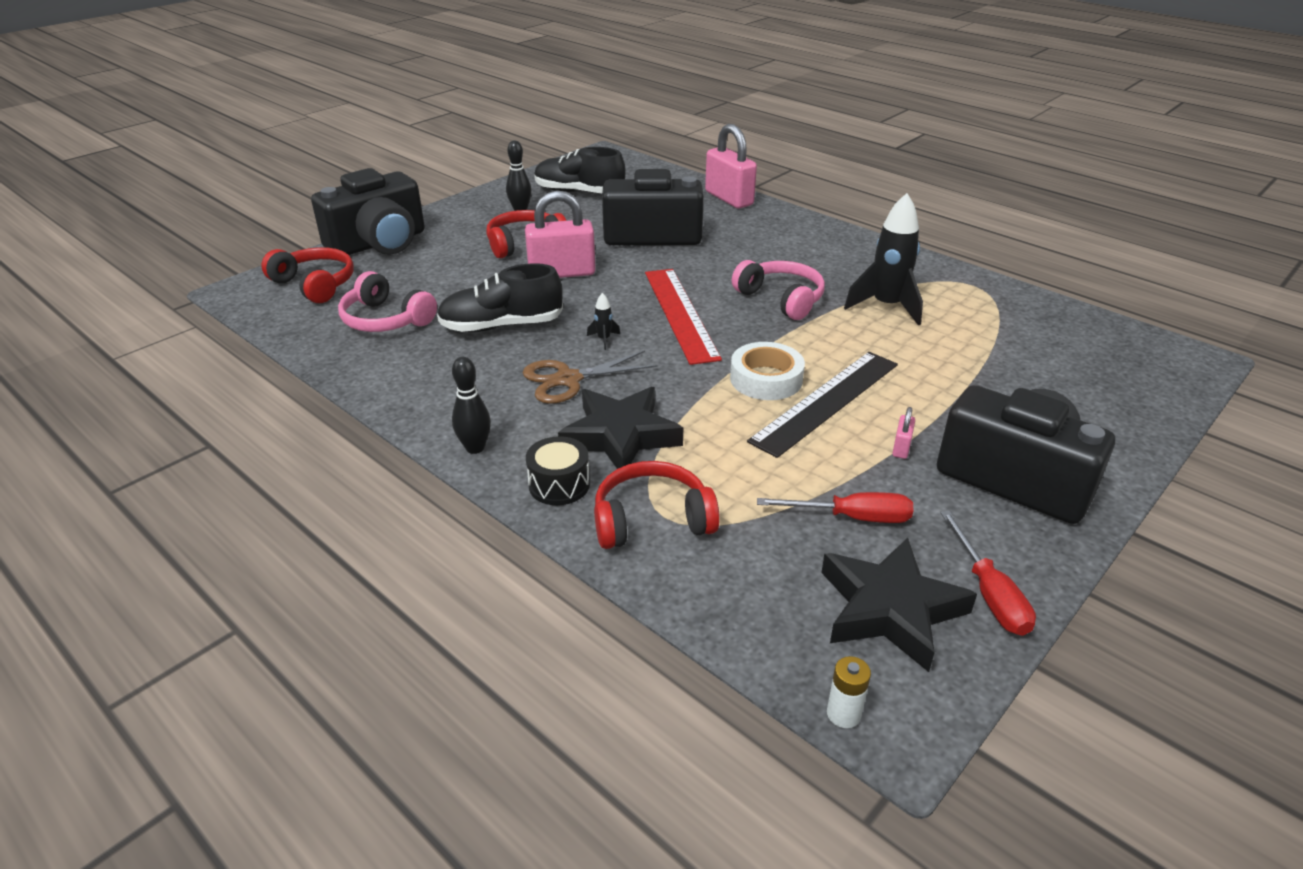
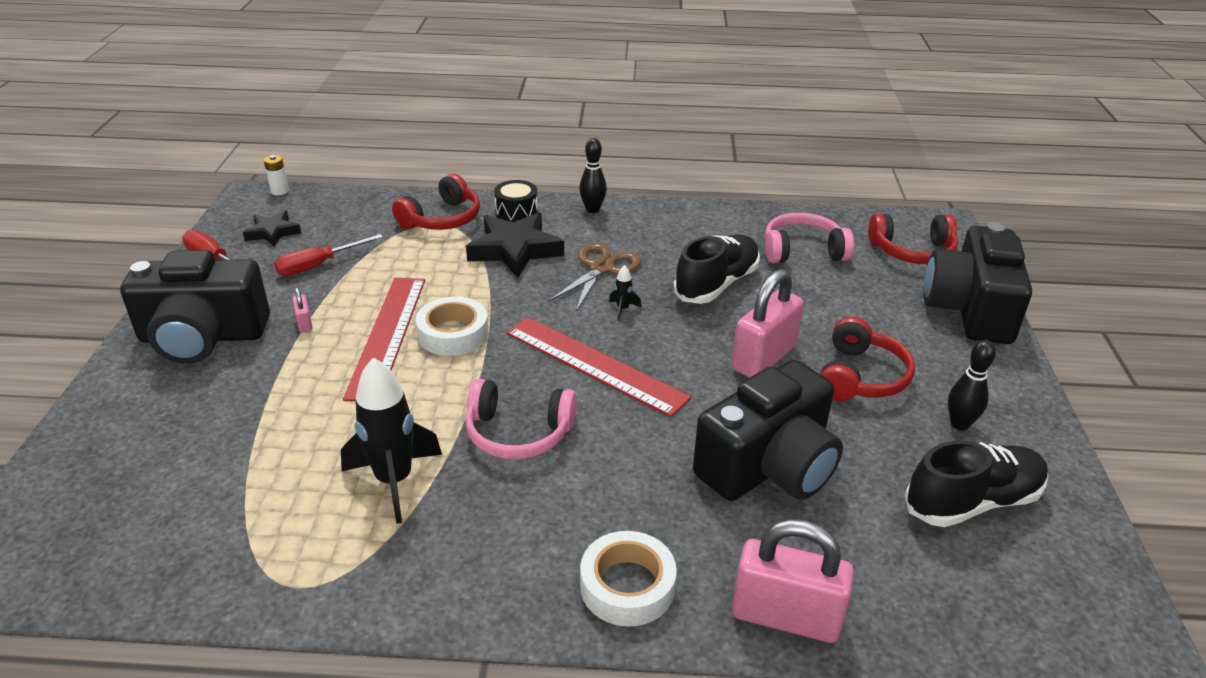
camera: 140 degrees right, 0 degrees up
(790, 227) = (627, 586): none -> white tape
(826, 401) = (387, 335): black ruler -> red ruler
(890, 609) = (272, 232): black star -> black star, size x0.57

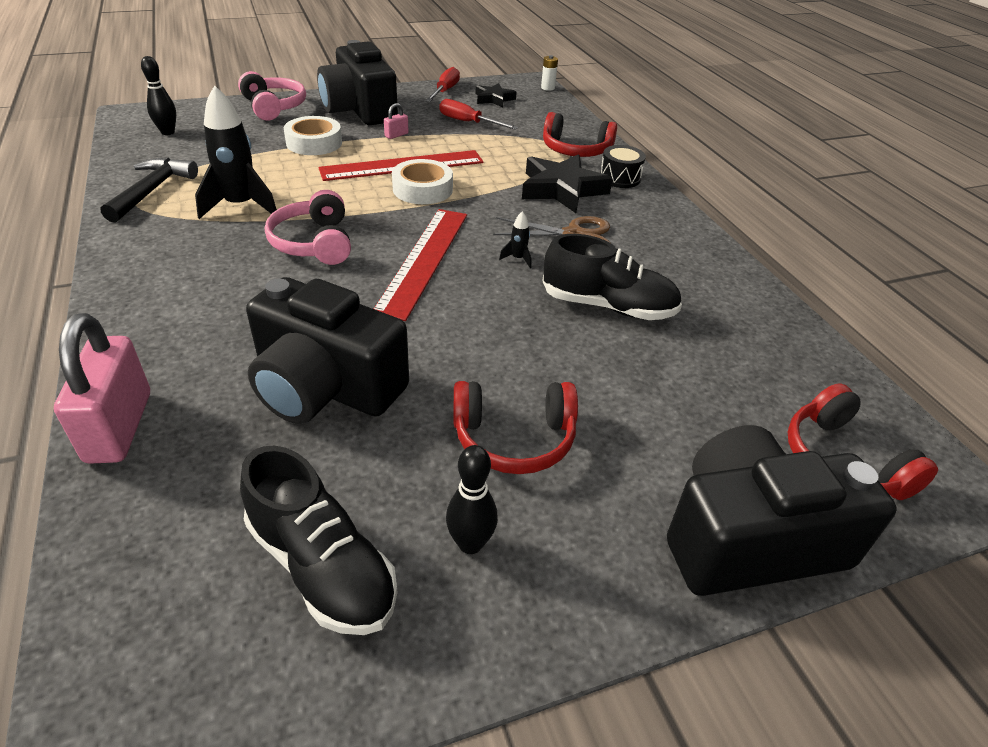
camera: 65 degrees right, 5 degrees up
(288, 564) = (152, 191): none -> black hammer
(592, 209) = (668, 212): black bowling pin -> black bowling pin (168, 132)
(627, 586) = (148, 329): white tape -> white tape (314, 143)
(764, 358) = (500, 358): pink padlock -> none
(802, 251) = (736, 359): pink headphones -> pink headphones (274, 107)

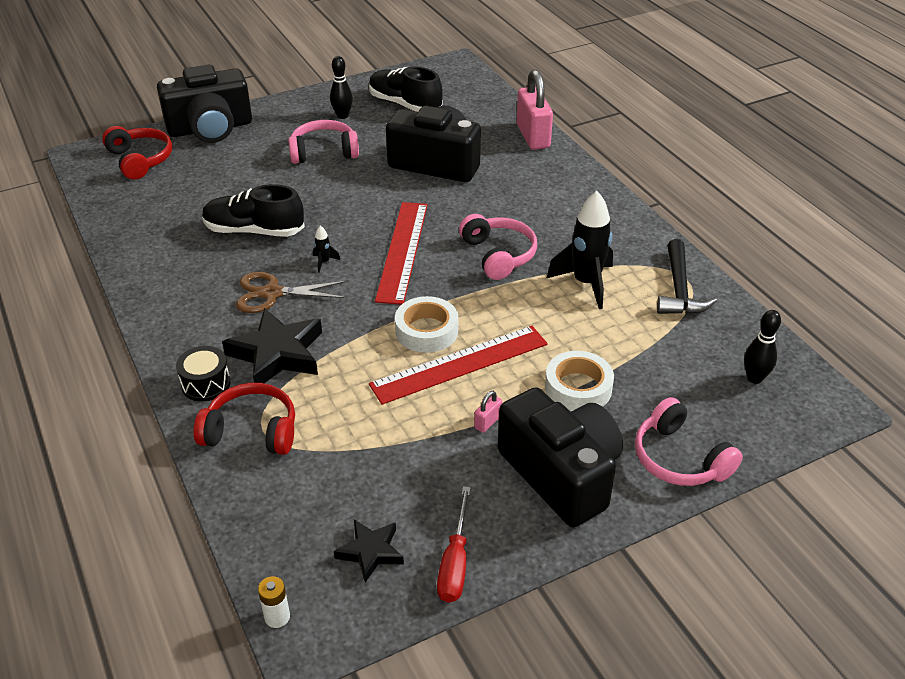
camera: 175 degrees right, 0 degrees up
(468, 122) = (400, 471): red screwdriver -> none
(514, 438) = (324, 152): red headphones -> pink headphones

